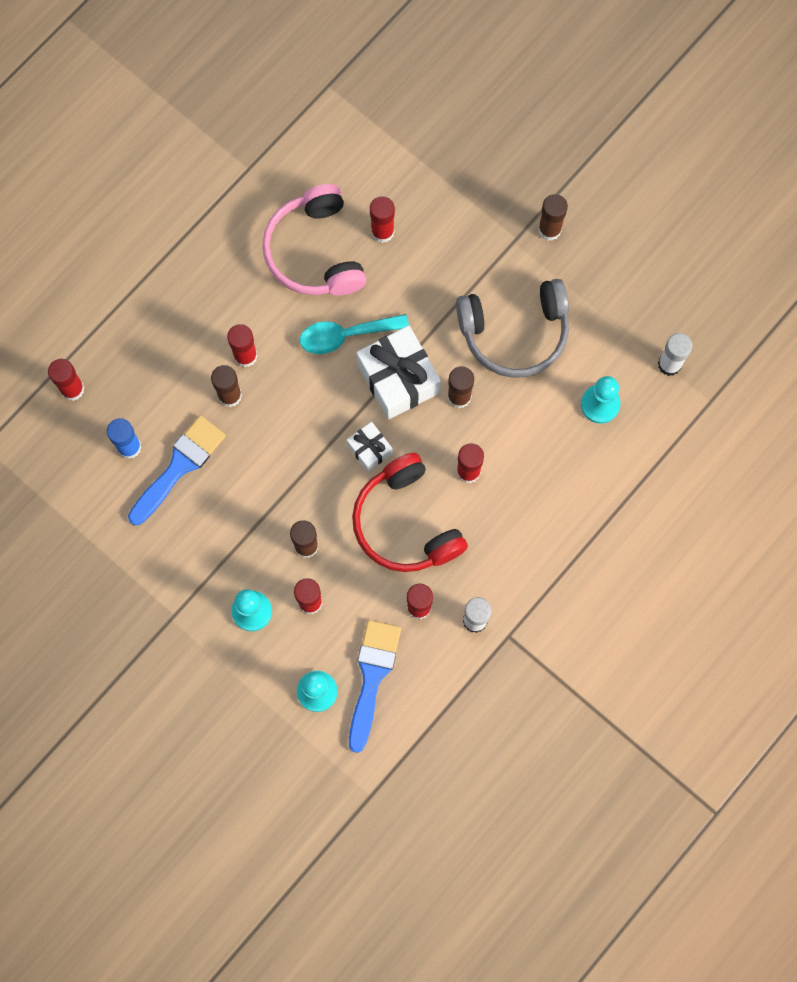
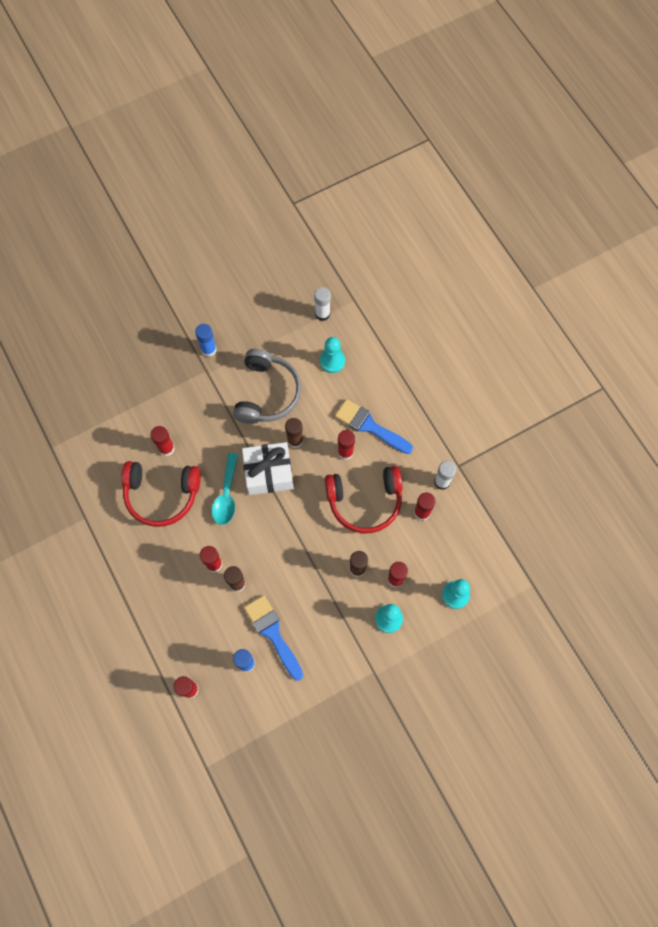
camera: 70 degrees left, 5 degrees down
(315, 252) = (161, 495): pink headphones -> red headphones
(369, 449) = (308, 507): white gift -> none
(372, 676) = (457, 557): blue brush -> blue brush (369, 426)
(549, 229) = (209, 349): brown glue stick -> blue glue stick

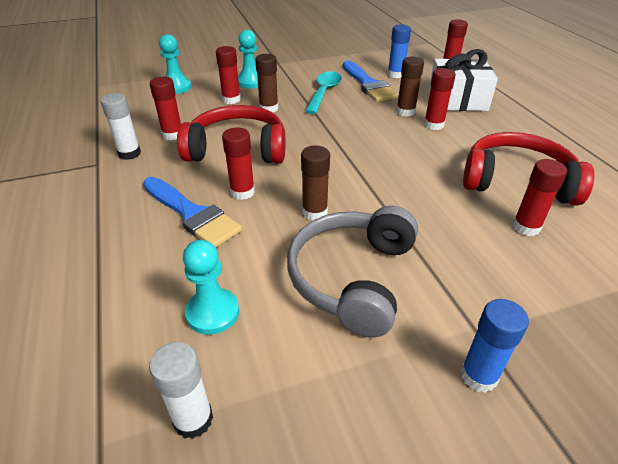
camera: 170 degrees left, 30 degrees down
(226, 495) = (422, 171): turquoise spoon -> turquoise spoon (324, 92)
(268, 473) = (360, 185): white gift -> white gift (457, 100)

